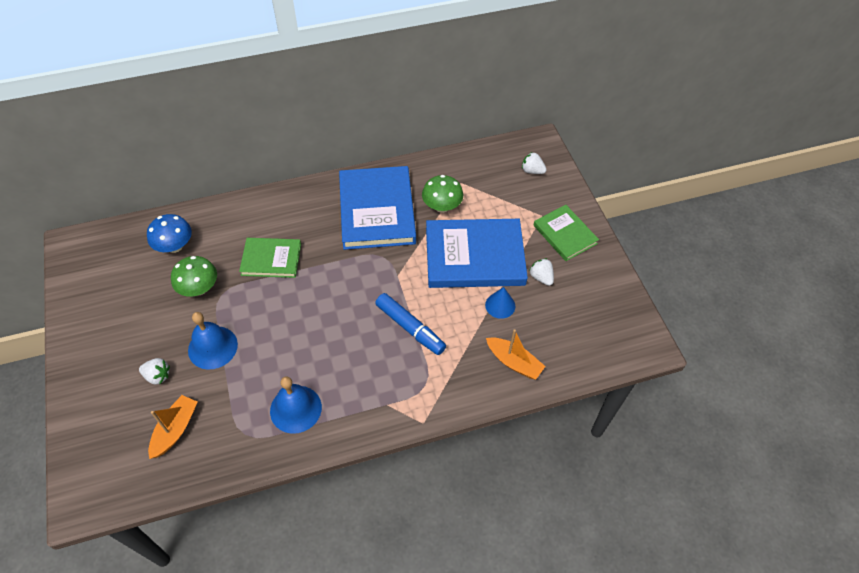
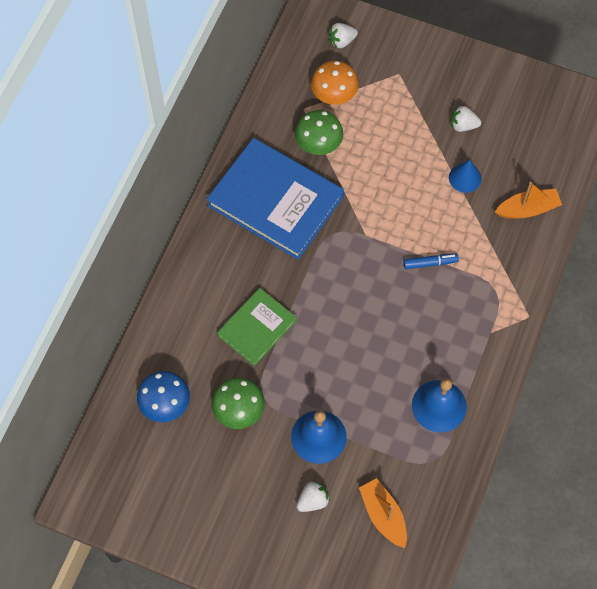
camera: 50 degrees left, 10 degrees up
(410, 327) = (430, 263): blue marker -> blue marker, size x0.58
(474, 256) = (397, 159): blue book -> none
(487, 191) = (334, 95): none -> orange mushroom
(565, 234) = (434, 72): green book -> none

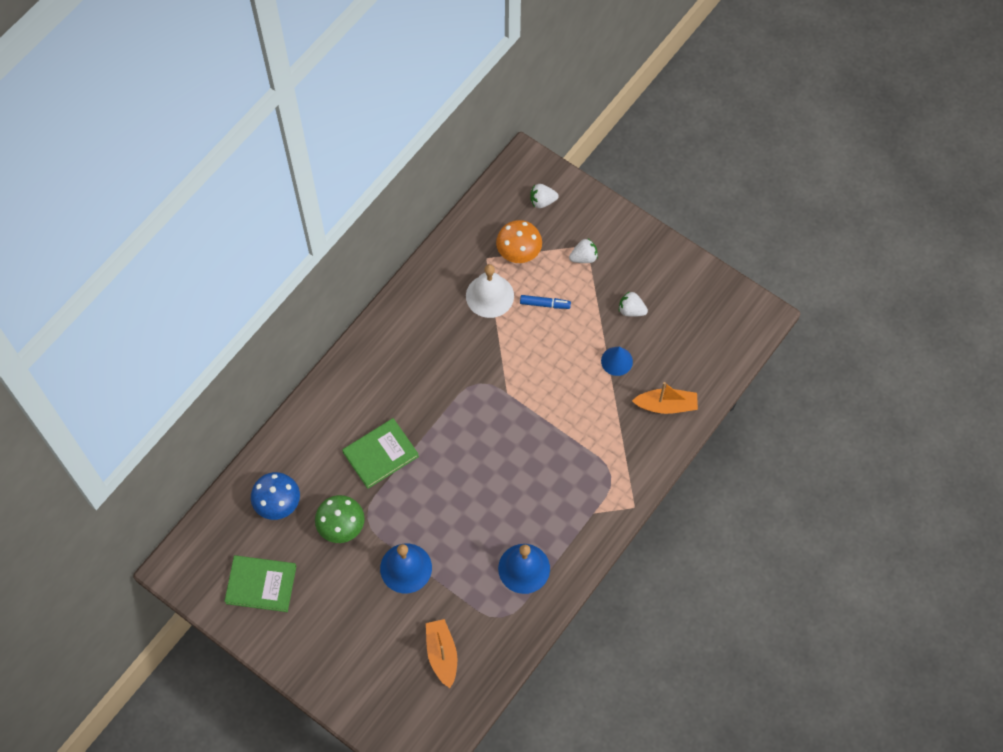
camera: 15 degrees right, 0 degrees up
(173, 493) = (261, 584): none -> green book
(275, 201) = (433, 340): blue book -> none
(313, 500) = (383, 624): white strawberry -> white strawberry (584, 257)
(318, 144) = (490, 296): green mushroom -> white bell
(430, 263) = (558, 434): blue marker -> blue marker (545, 304)

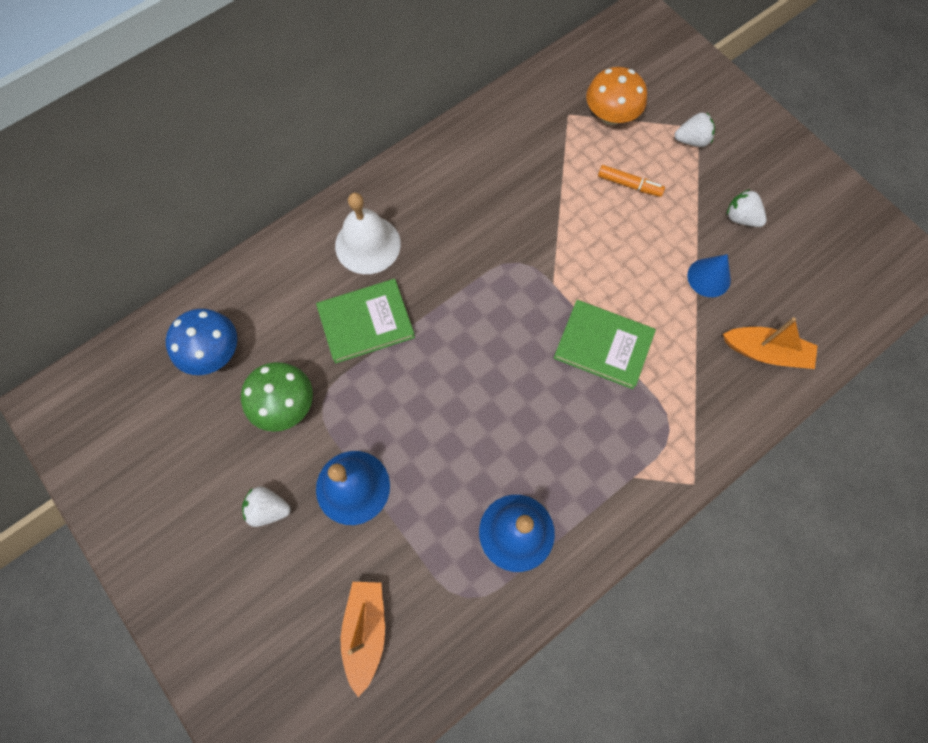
camera: 15 degrees right, 5 degrees up
(261, 584) = (152, 458): green book -> green book (603, 345)
(490, 296) = (561, 159): white bell -> white bell (367, 244)
(542, 201) = (654, 65): white strawberry -> white strawberry (268, 509)
(545, 304) = (629, 185): blue marker -> orange marker

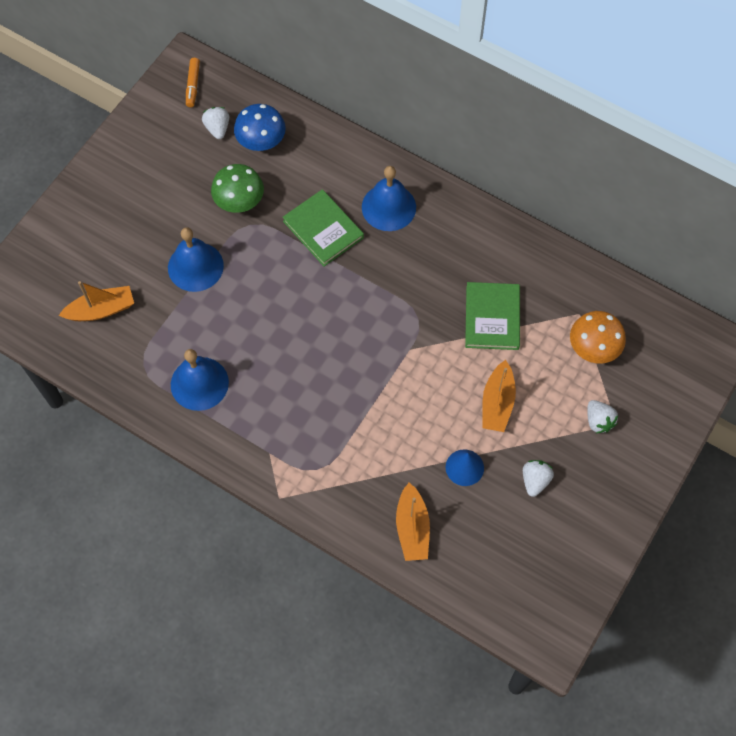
camera: 70 degrees right, 5 degrees down
(268, 509) = (162, 220): white strawberry -> white strawberry (217, 128)
(367, 244) = (388, 207): white bell -> blue bell
(603, 345) = (369, 401): green book -> green book (492, 317)
(629, 185) = (528, 381): orange marker -> orange marker (193, 85)
(644, 221) = (497, 403): none -> orange boat

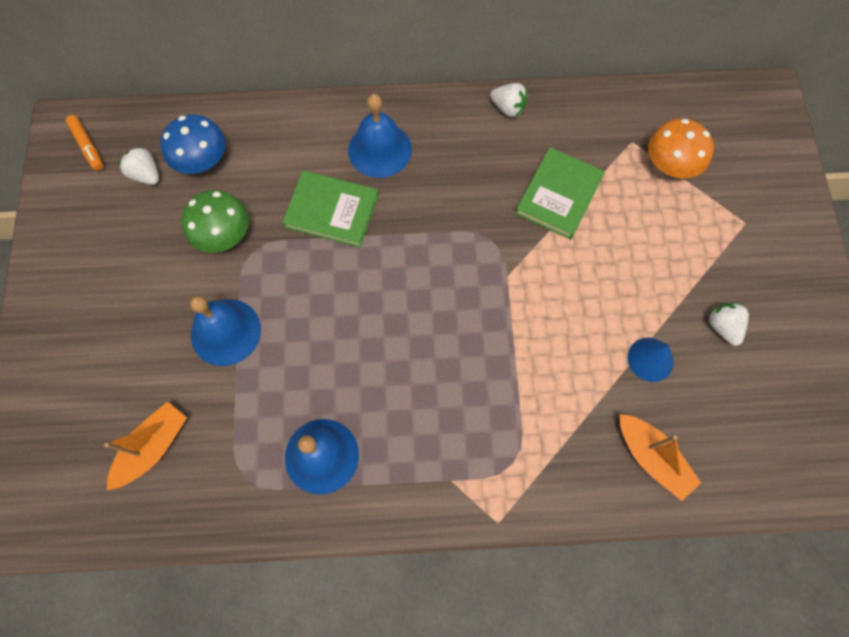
camera: 35 degrees left, 5 degrees up
(492, 317) = (559, 195): green book -> green book turned 60 degrees clockwise
(497, 403) = (629, 274): orange boat -> none
(598, 421) = (730, 230): white strawberry -> white strawberry (508, 108)

